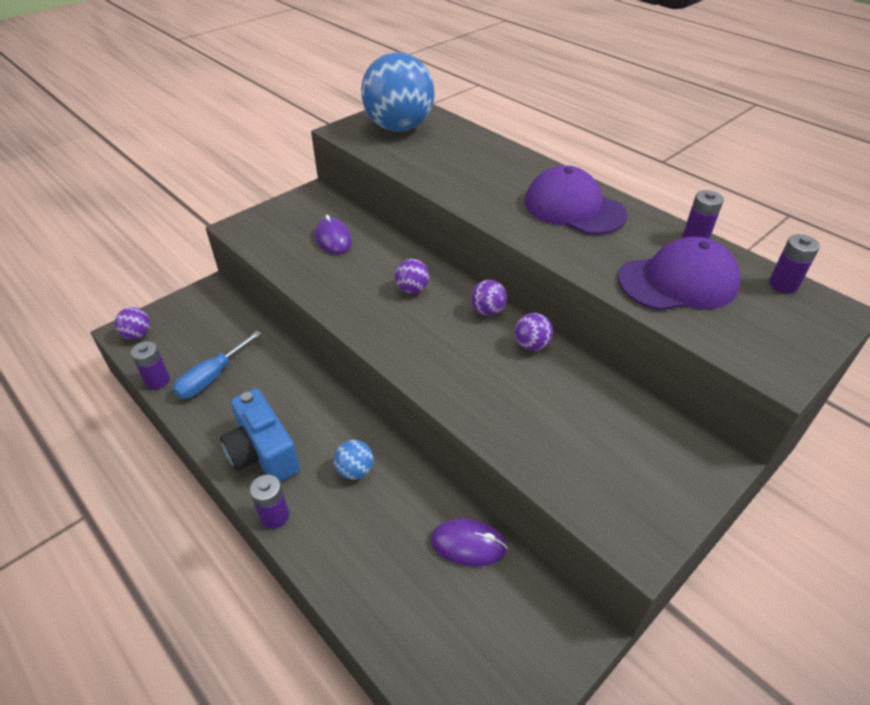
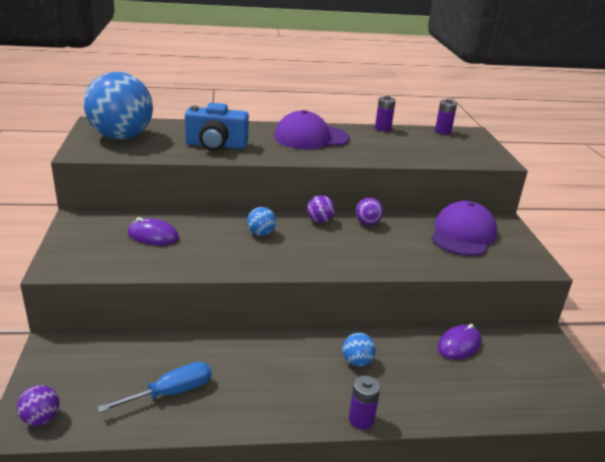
camera: 55 degrees left, 15 degrees down
(157, 380) = (128, 429): purple battery -> none
(212, 377) = (171, 392): blue screwdriver -> blue screwdriver turned 105 degrees counterclockwise
(263, 453) = (292, 399): blue camera -> blue camera (216, 145)
(412, 289) = (261, 233): purple ball -> blue ball
(678, 282) = (411, 147): purple cap -> purple cap (463, 234)

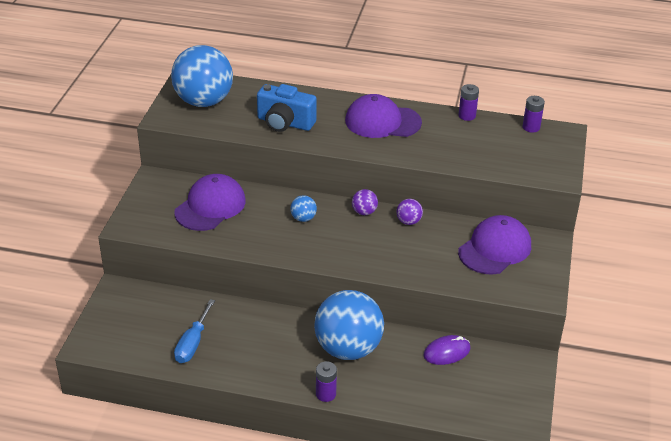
camera: 20 degrees right, 10 degrees up
(41, 419) = (99, 343): purple ball -> none
(153, 236) = (210, 206): purple mouse -> purple cap
(171, 392) = (193, 343): blue screwdriver -> blue screwdriver turned 120 degrees clockwise
(357, 362) = (348, 349): blue ball -> blue ball, size x2.45

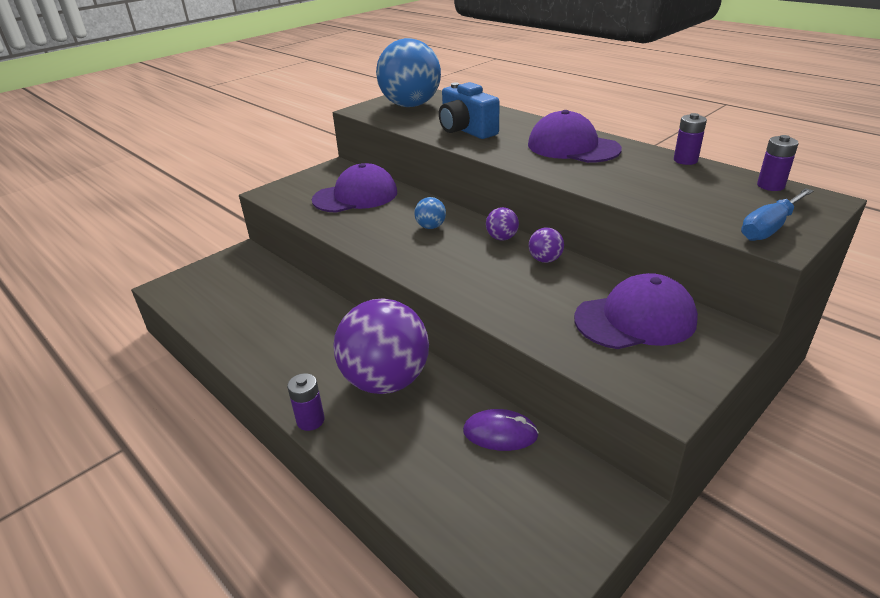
camera: 35 degrees right, 5 degrees down
(193, 343) = (246, 317): blue screwdriver -> blue screwdriver (769, 228)
(348, 349) = (386, 381): blue ball -> purple ball

